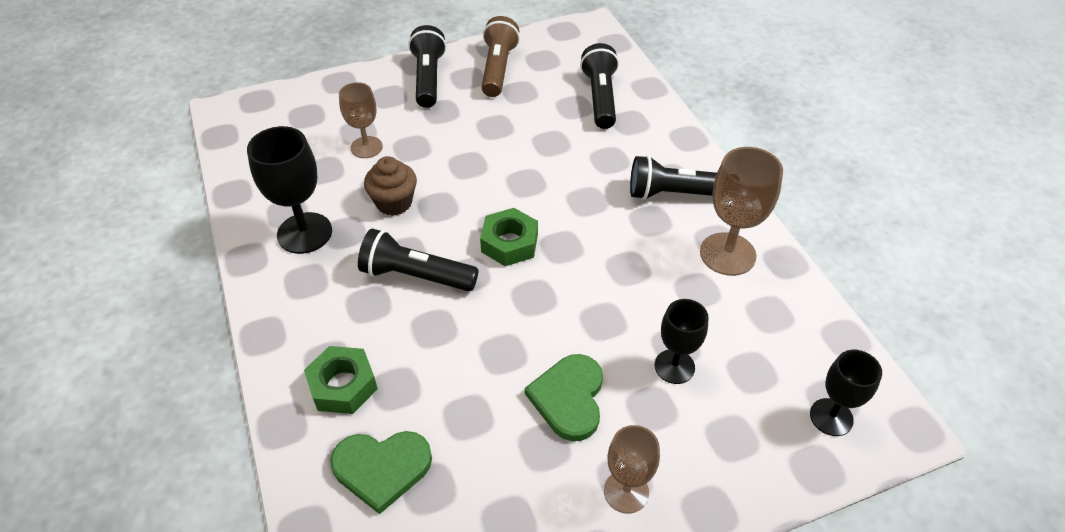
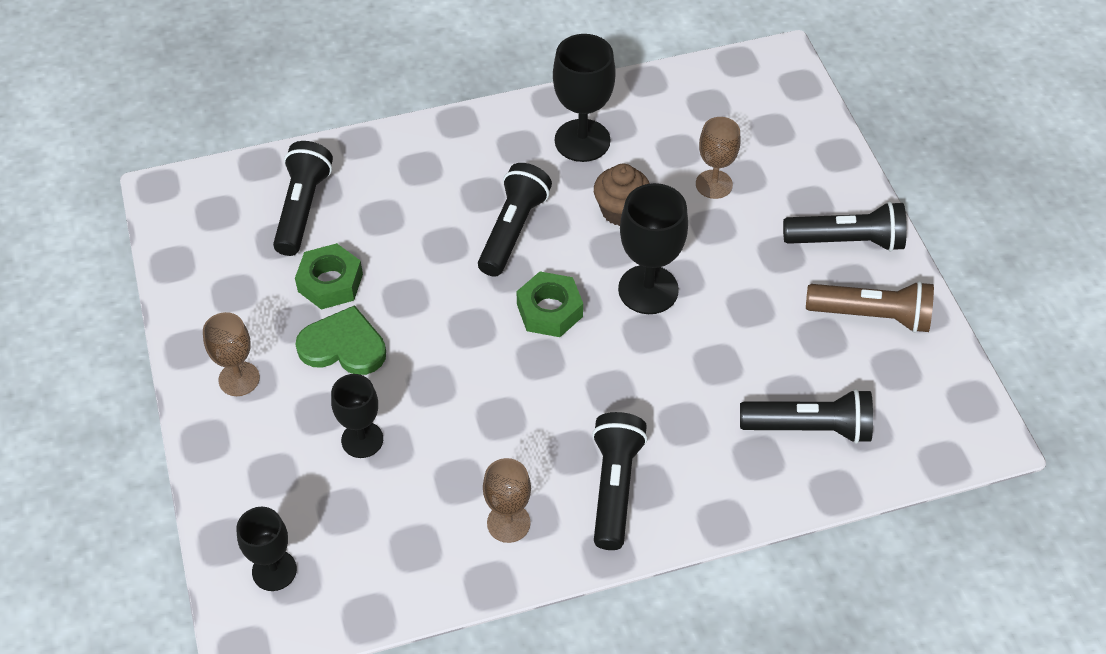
camera: 95 degrees right, 5 degrees up
(343, 385) = (391, 179): green nut -> green nut (330, 282)
(382, 468) = (303, 208): green heart -> black flashlight
(482, 182) = (648, 289): none -> black goblet
(727, 254) = (508, 523): brown goblet -> brown goblet, size x0.65

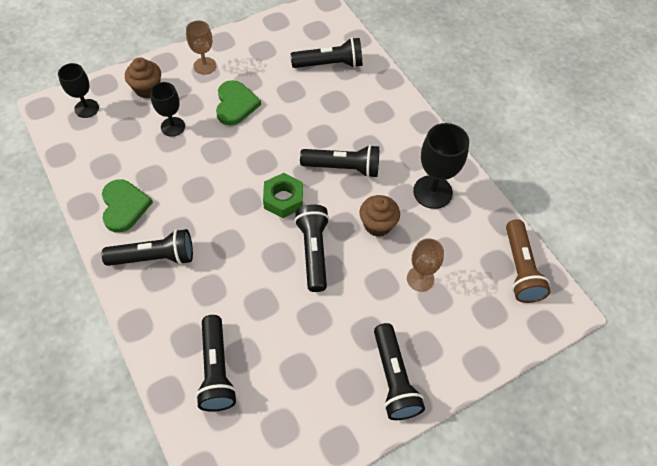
camera: 75 degrees right, 5 degrees up
(261, 471) = (147, 89): none -> brown cupcake
(330, 282) = (279, 88): green nut -> none
(508, 523) = (124, 206): brown goblet -> green heart
(648, 289) = (314, 252): black goblet -> black flashlight
(872, 316) = (325, 404): brown flashlight -> brown flashlight (520, 269)

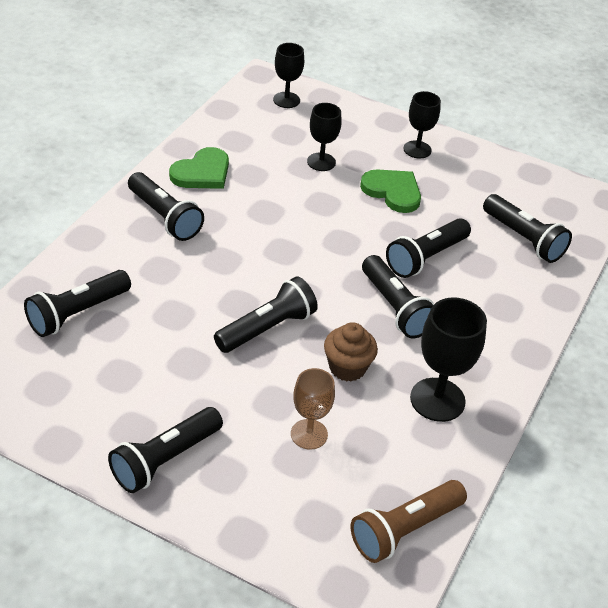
camera: 55 degrees right, 15 degrees down
(147, 89) = (348, 125): brown cupcake -> none
(205, 66) = (417, 149): brown goblet -> black goblet
(235, 104) = (392, 192): green heart -> green heart turned 105 degrees counterclockwise
(283, 199) = (310, 277): green nut -> none
(310, 124) = (426, 258): none -> black flashlight

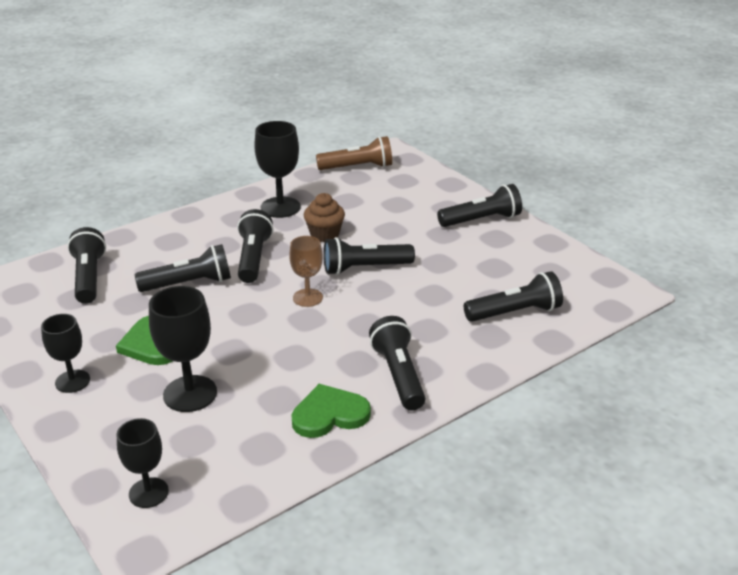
camera: 150 degrees left, 10 degrees down
(309, 434) = (380, 211): brown goblet -> brown goblet (307, 298)
(321, 162) = (190, 394): black goblet -> black goblet, size x1.54

